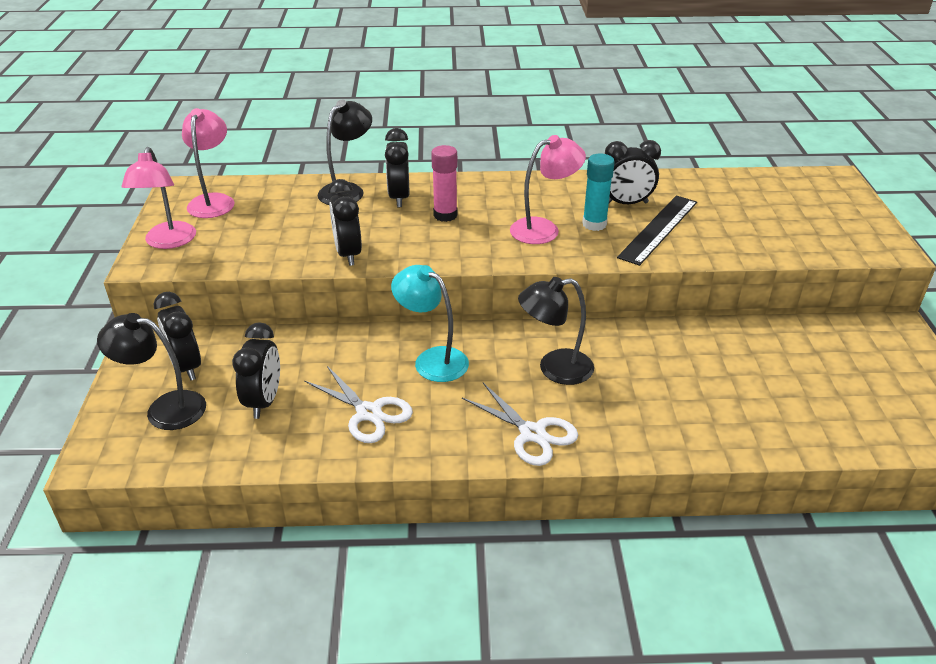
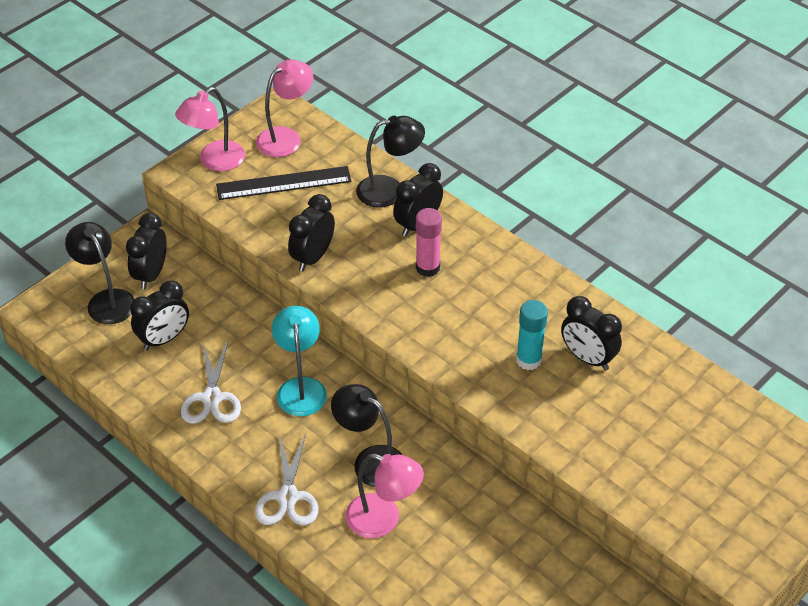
camera: 45 degrees right, 10 degrees up
(544, 229) = (482, 336): pink lamp -> pink lamp (383, 520)
(658, 229) = (573, 403): black ruler -> black ruler (283, 183)

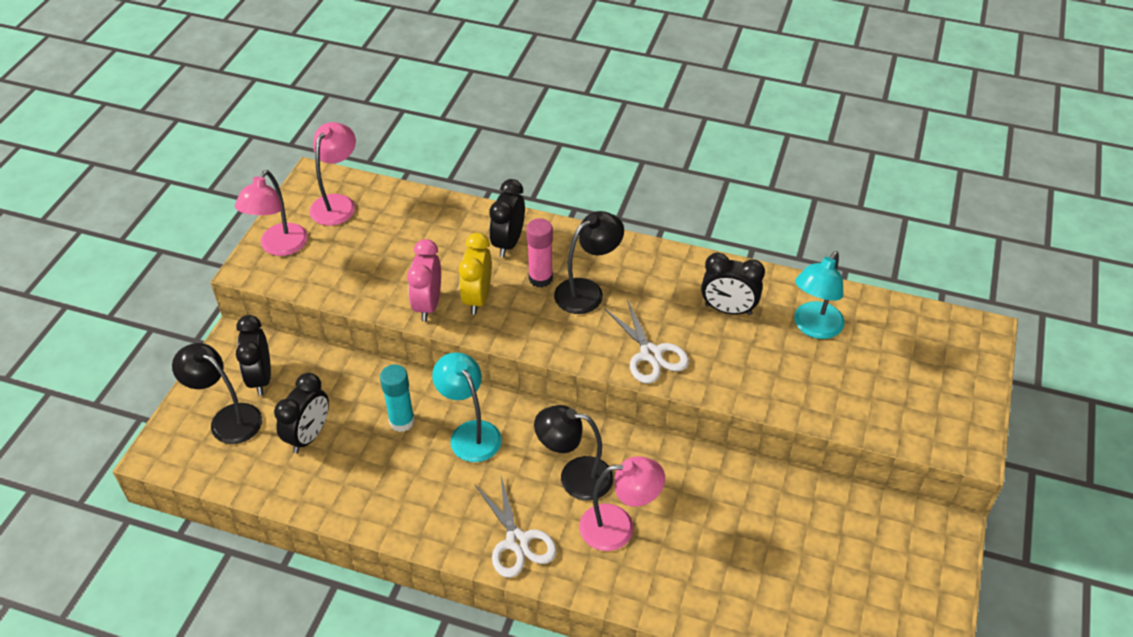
camera: 25 degrees left, 0 degrees up
(211, 398) = (389, 475): white scissors -> white scissors (650, 354)
(283, 183) = (359, 246): black ruler -> none
(312, 257) = (428, 305): black clock -> pink clock
(360, 266) = (477, 298): none -> yellow clock
(389, 190) = (464, 220): black lamp -> black lamp (587, 291)
(528, 360) = (679, 329): turquoise glue stick -> turquoise glue stick (402, 421)
(661, 405) = (813, 327): none -> turquoise lamp

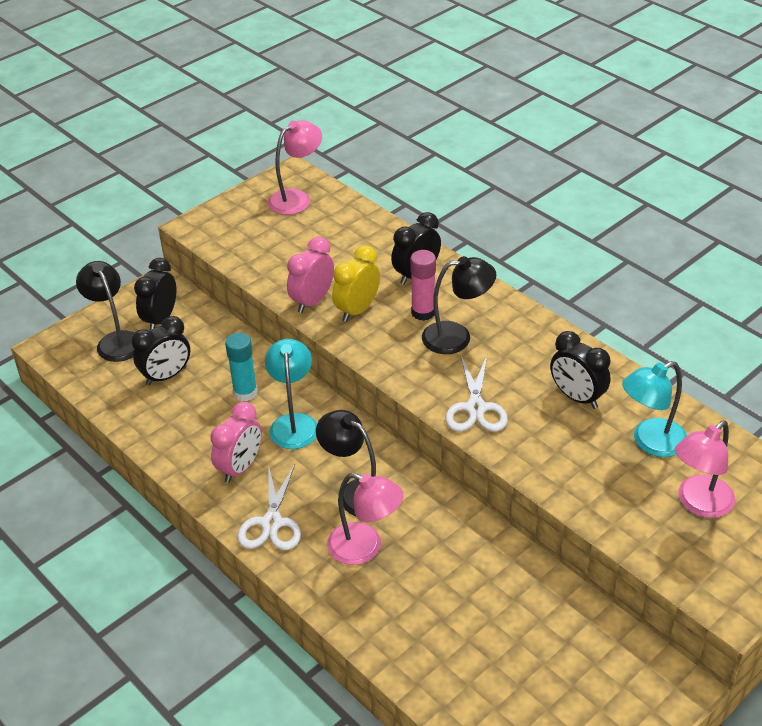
camera: 30 degrees right, 5 degrees down
(279, 247) = (227, 217): pink lamp -> pink lamp (698, 504)
(449, 499) = (240, 467): none -> pink clock

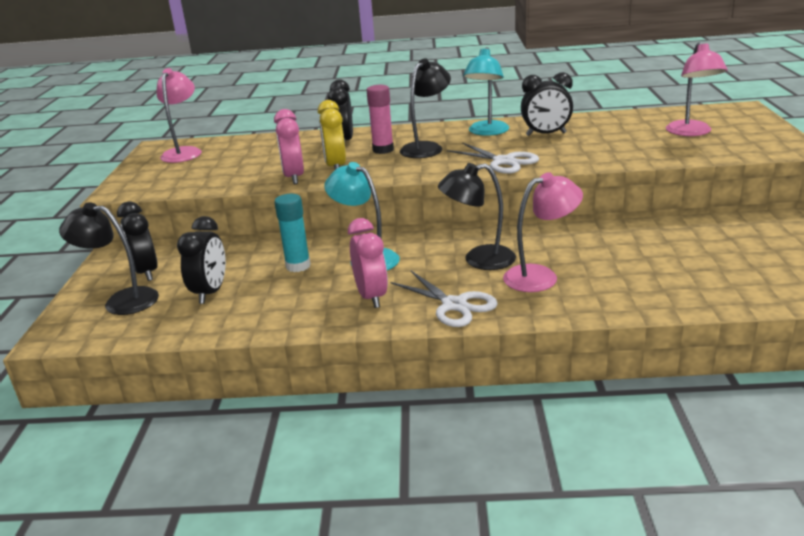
camera: 45 degrees left, 15 degrees down
(650, 442) = (618, 129): turquoise lamp -> turquoise lamp (487, 132)

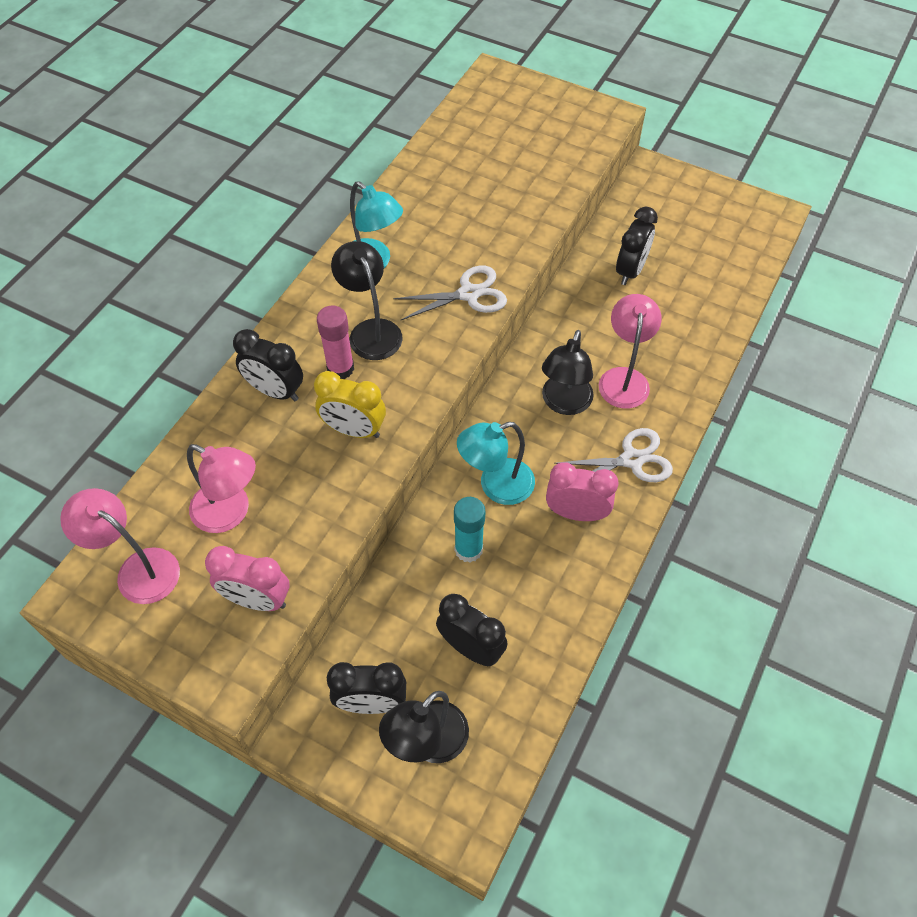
camera: 65 degrees left, 30 degrees up
(294, 177) = (351, 479): pink clock -> pink clock (257, 600)
(546, 134) = (426, 227): black clock -> black clock (630, 271)
(691, 132) = (519, 140): pink lamp -> pink lamp (230, 513)

